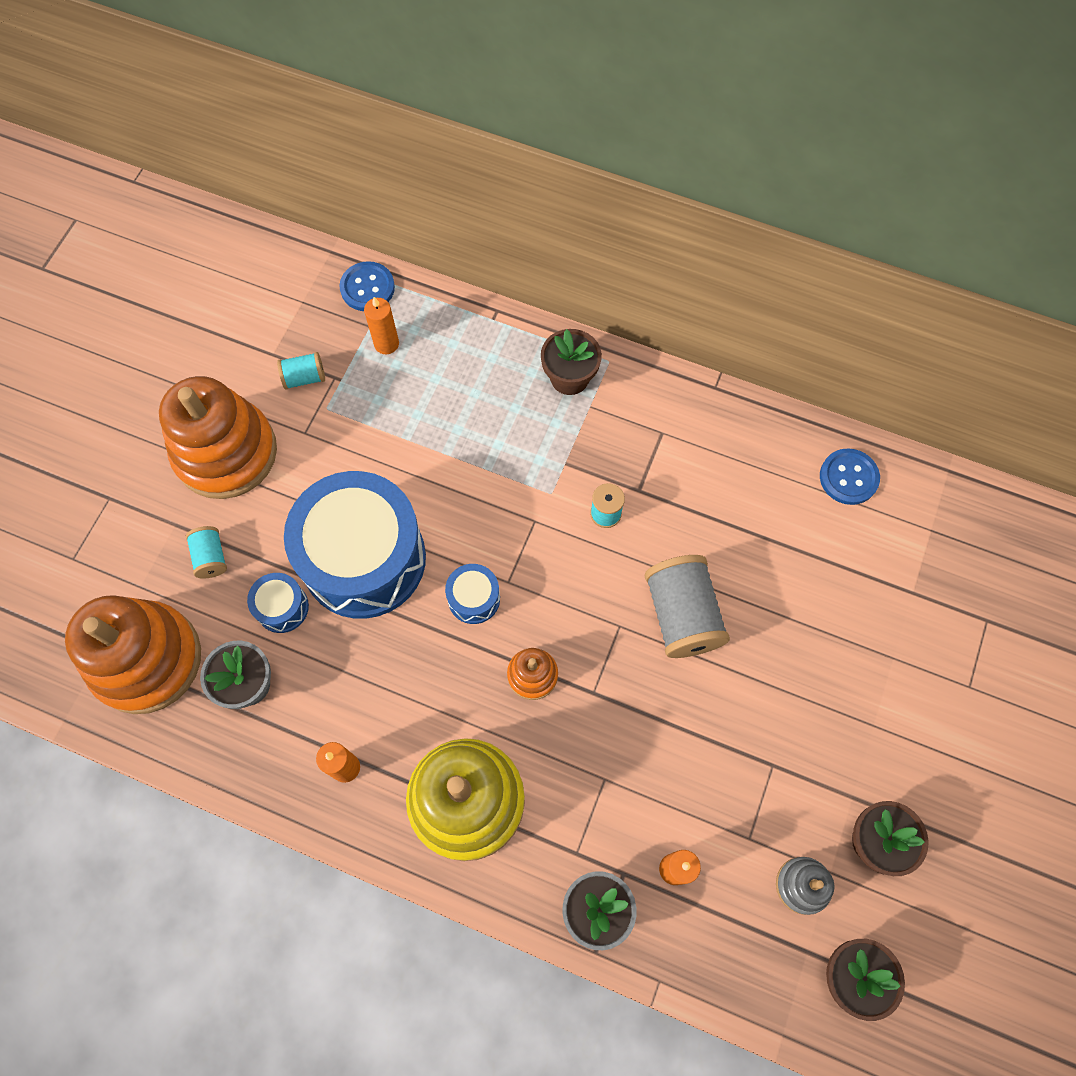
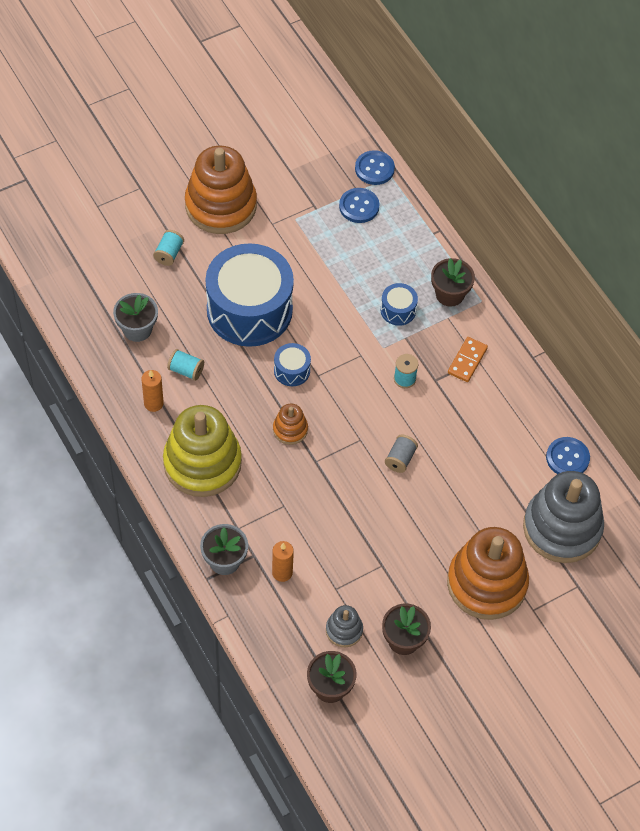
camera: 35 degrees right, 10 degrees down
(146, 659) = (95, 281): orange stacking toy -> orange stacking toy (486, 583)
(282, 607) = (185, 304): blue drum -> blue drum (398, 310)
(304, 378) = (296, 194): turquoise spool -> turquoise spool (186, 370)
(386, 344) = (359, 206): orange candle -> blue button
(652, 442) = (467, 360): none -> orange domino
(682, 615) = (400, 459): grey spool -> grey spool, size x0.52
(913, 564) = (562, 528): none -> grey stacking toy

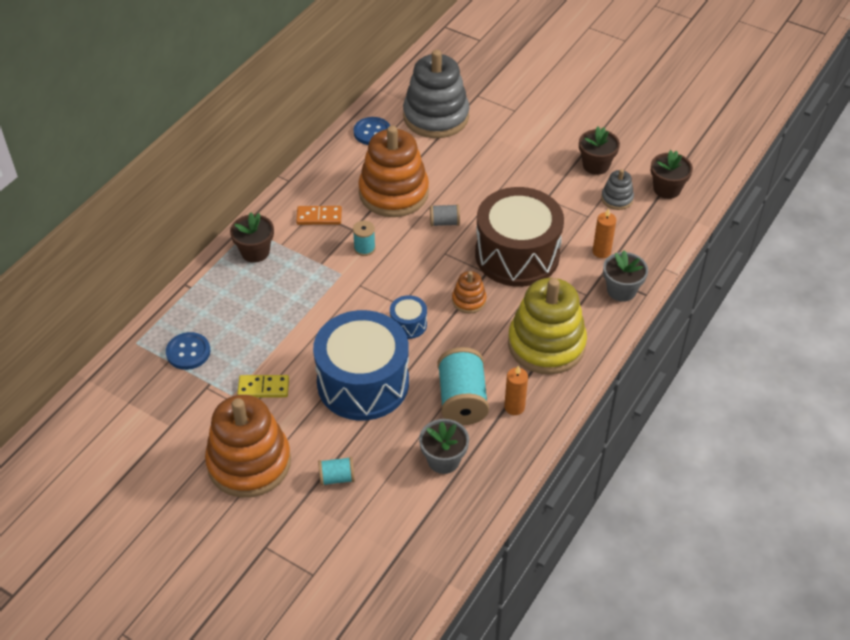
camera: 115 degrees left, 10 degrees down
(186, 370) = (462, 400): turquoise spool -> turquoise spool, size x1.94
(288, 241) = (263, 388): none -> yellow domino
(322, 498) = (517, 255): none -> brown drum
(374, 169) = (133, 359): blue button -> none
(398, 310) = (294, 279): blue drum -> none
(486, 583) = (514, 139): orange stacking toy -> orange stacking toy (393, 193)

